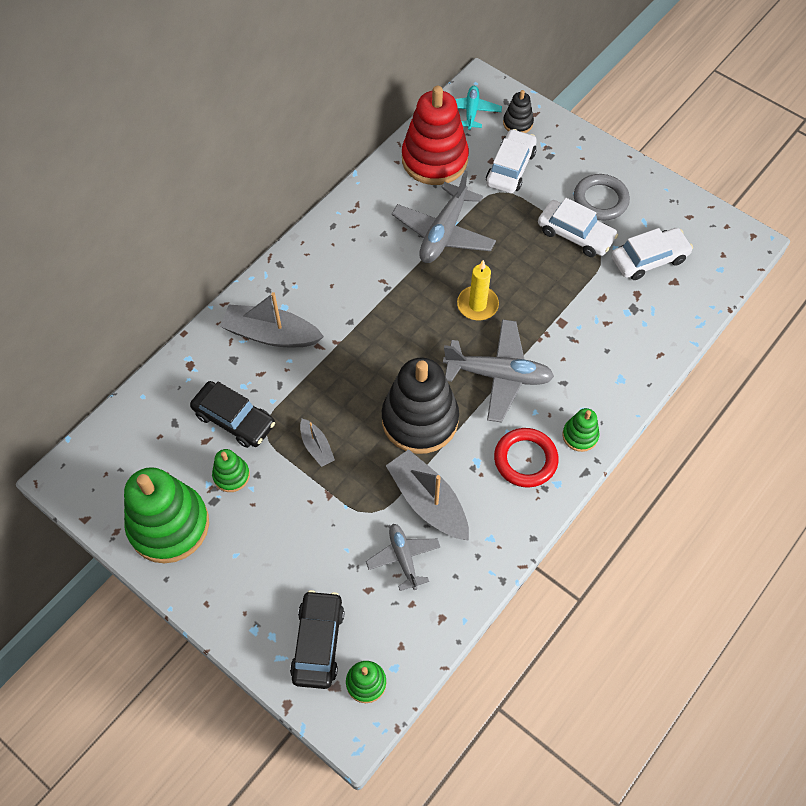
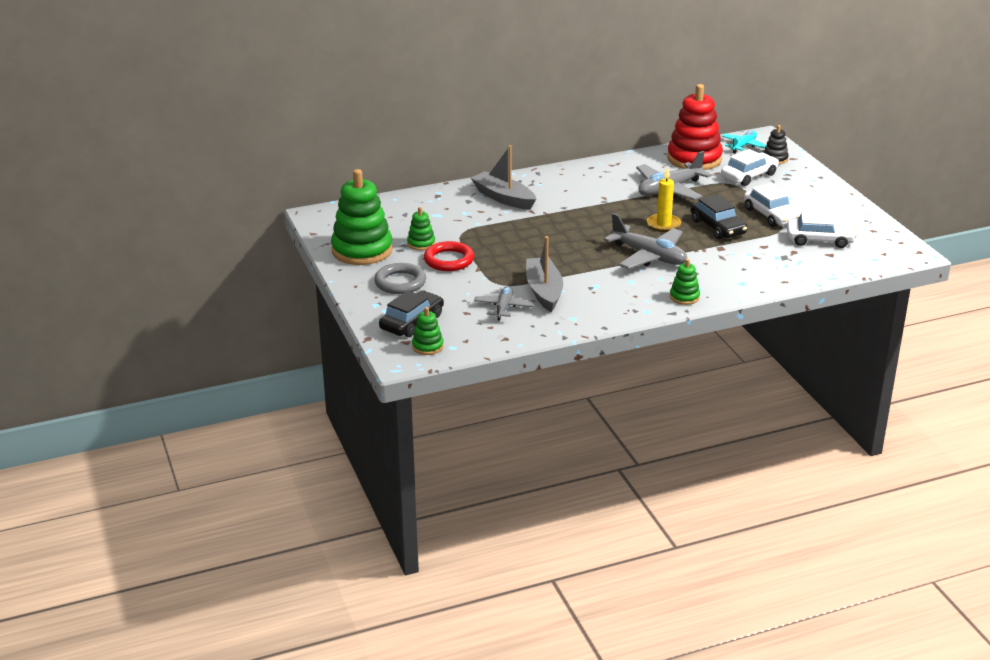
camera: 30 degrees right, 30 degrees down
(234, 419) = (445, 223): black car -> black car (717, 227)
(316, 447) = (489, 249): grey boat -> none
(420, 419) = (572, 258): black stacking toy -> none
(525, 459) = (632, 295): red ring -> red ring (449, 260)
(600, 200) = (806, 206): grey ring -> grey ring (400, 282)

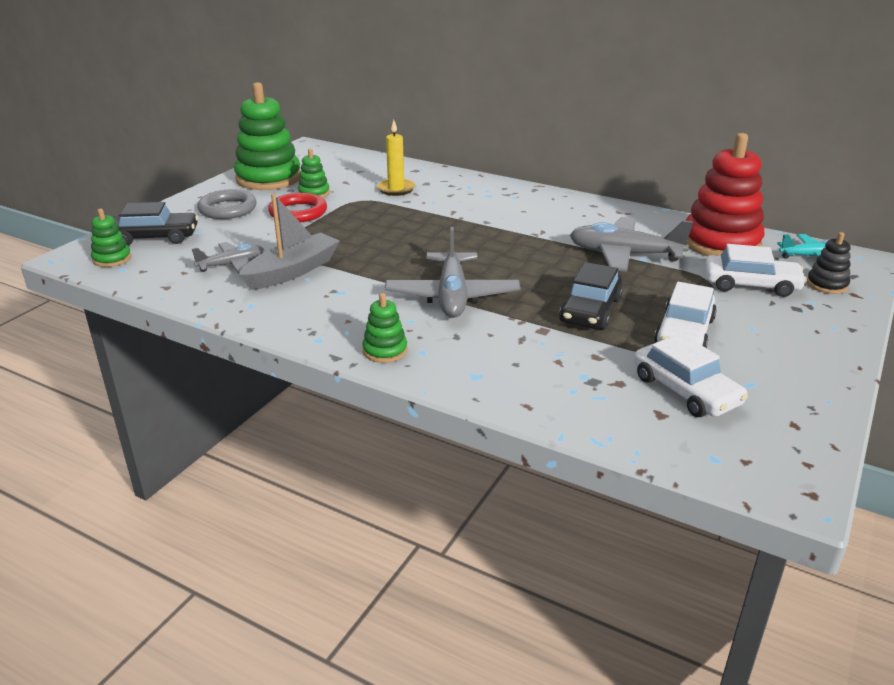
camera: 50 degrees right, 0 degrees up
(503, 198) = (457, 193): grey boat -> none
(663, 224) = (539, 279): yellow candle -> yellow candle (396, 189)

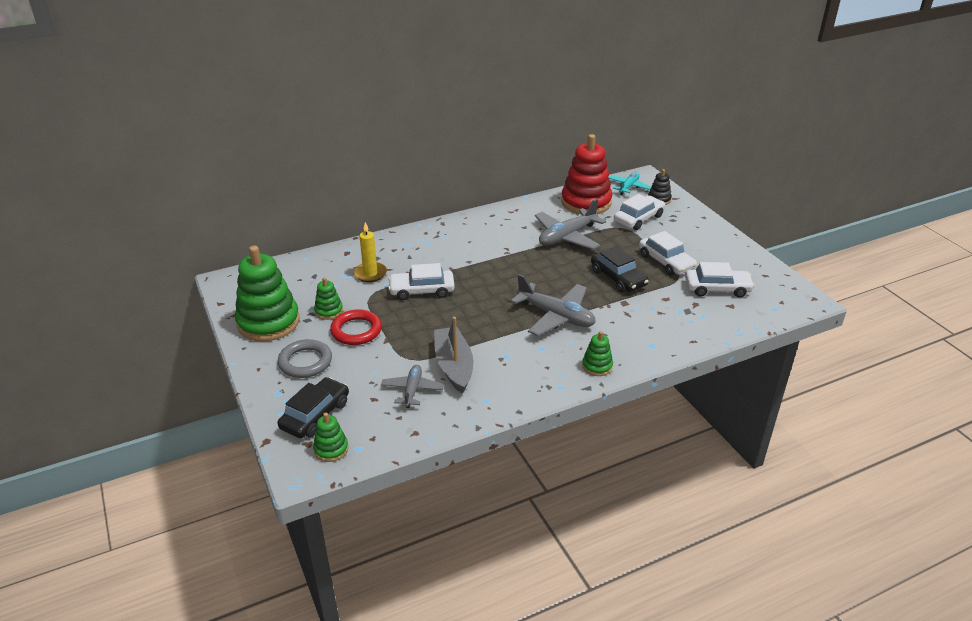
camera: 55 degrees left, 5 degrees up
(401, 217) = (422, 290): none -> white car

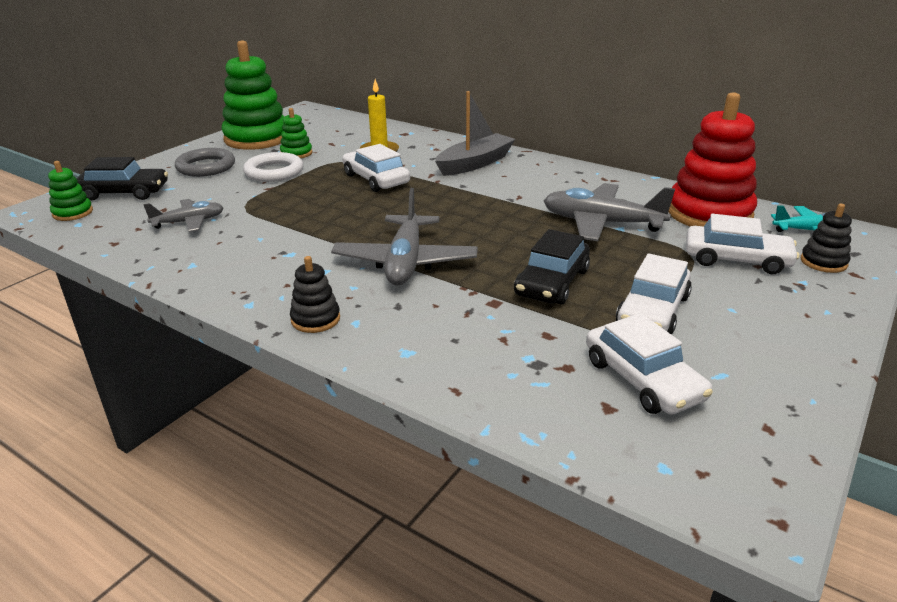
camera: 60 degrees right, 5 degrees down
(356, 330) = (274, 172): red ring -> white ring
(453, 366) = (247, 230): grey boat -> grey boat (475, 163)
(597, 366) = (315, 319): green stacking toy -> black stacking toy

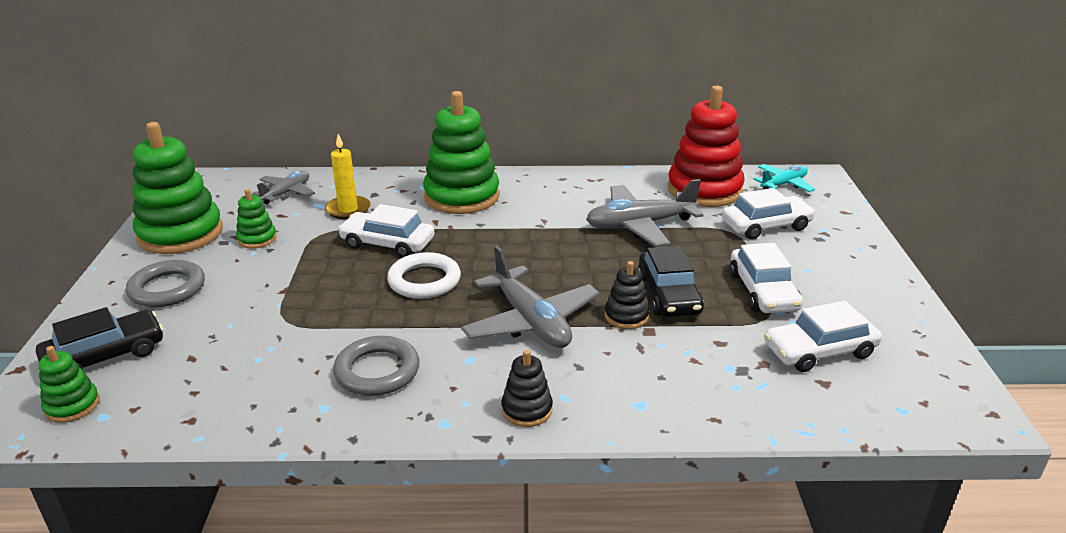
camera: 35 degrees left, 0 degrees up
(189, 222) = (247, 362): grey plane -> grey plane (286, 193)
(254, 255) = (377, 371): none -> grey ring
(274, 172) = (262, 269): white ring -> white ring (424, 281)
(475, 163) = (461, 196): grey boat -> green stacking toy
(643, 379) = (819, 351): white car -> white car turned 135 degrees clockwise
(823, 262) = (818, 208): black stacking toy -> black stacking toy (626, 316)

